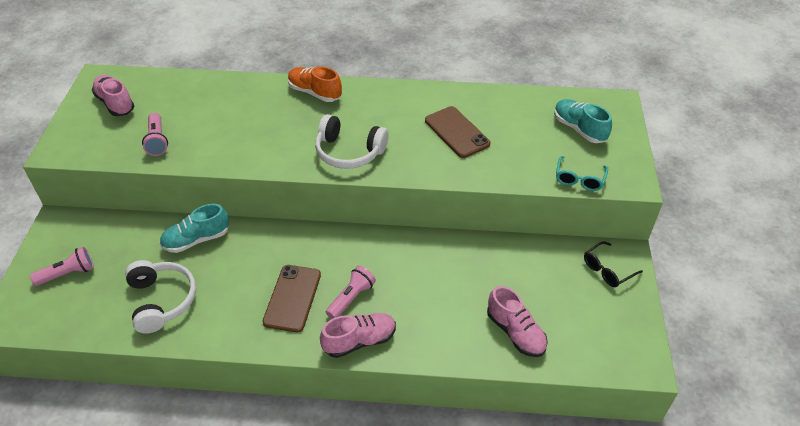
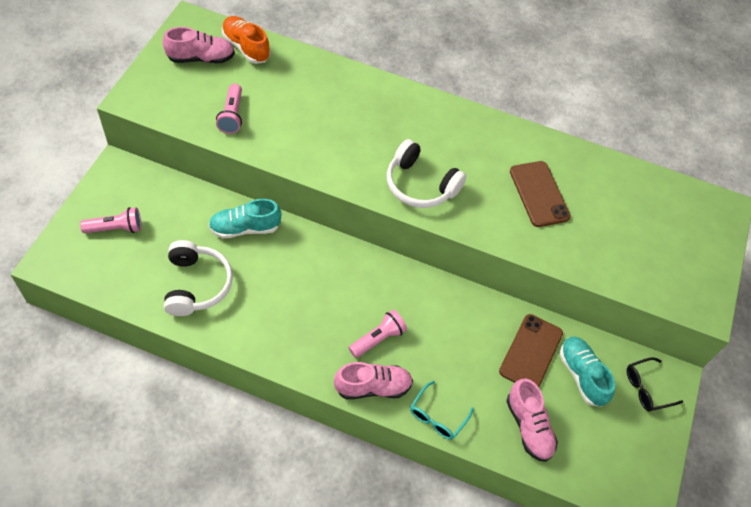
camera: 10 degrees right, 10 degrees up
(115, 103) = (201, 58): pink shoe -> pink shoe turned 105 degrees clockwise
(292, 298) = (321, 321): brown phone -> brown phone (531, 352)
(315, 92) = (405, 102): orange shoe -> orange shoe (246, 47)
(579, 129) = (671, 228): turquoise shoe -> turquoise shoe (582, 375)
(579, 179) = (649, 288): turquoise glasses -> turquoise glasses (437, 417)

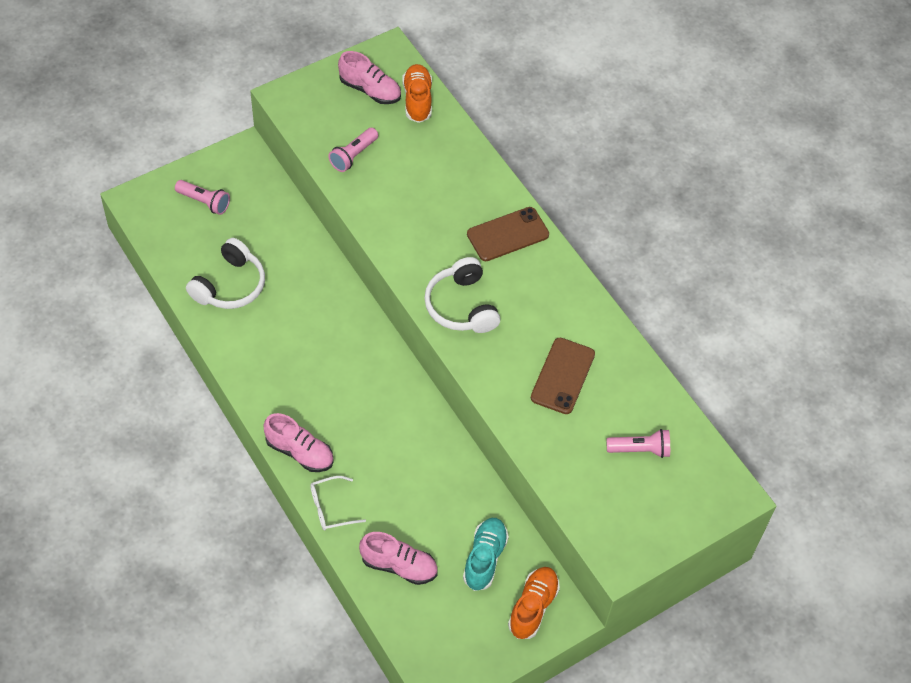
camera: 40 degrees right, 0 degrees up
(245, 228) = (306, 262): turquoise shoe -> none
(378, 339) = (337, 418): pink flashlight -> pink flashlight (640, 449)
(437, 417) = (330, 508): turquoise glasses -> white glasses
(528, 426) = (399, 566): pink shoe -> pink shoe turned 90 degrees counterclockwise
(531, 352) = (457, 512): brown phone -> brown phone (508, 234)
(646, 388) = (533, 607): black glasses -> orange shoe

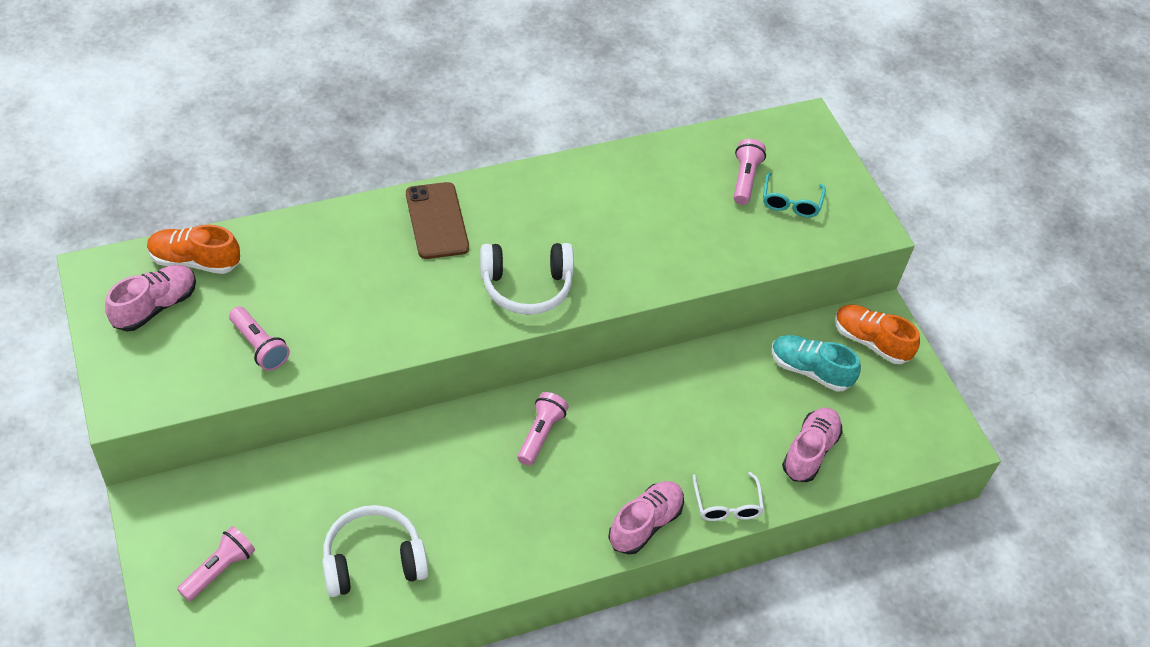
camera: 80 degrees left, 5 degrees down
(230, 285) = (373, 560): white headphones -> white headphones turned 60 degrees counterclockwise
(363, 368) = (540, 434): none -> pink flashlight
(562, 376) = (642, 219): brown phone -> none
(625, 490) = (791, 202): none -> turquoise glasses

